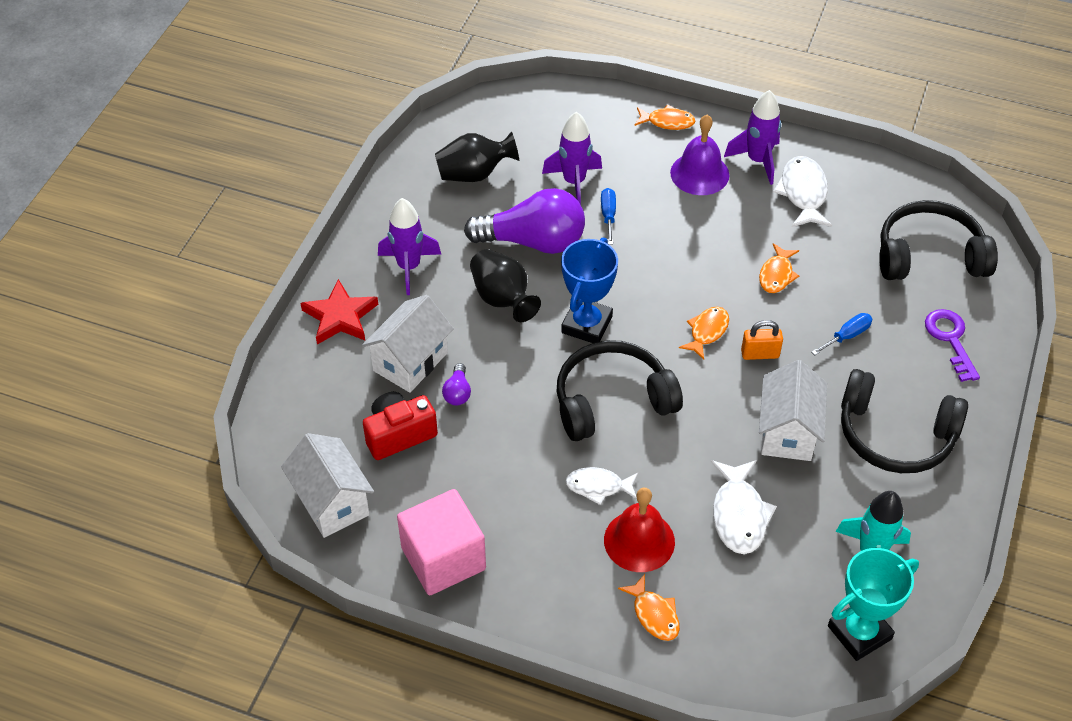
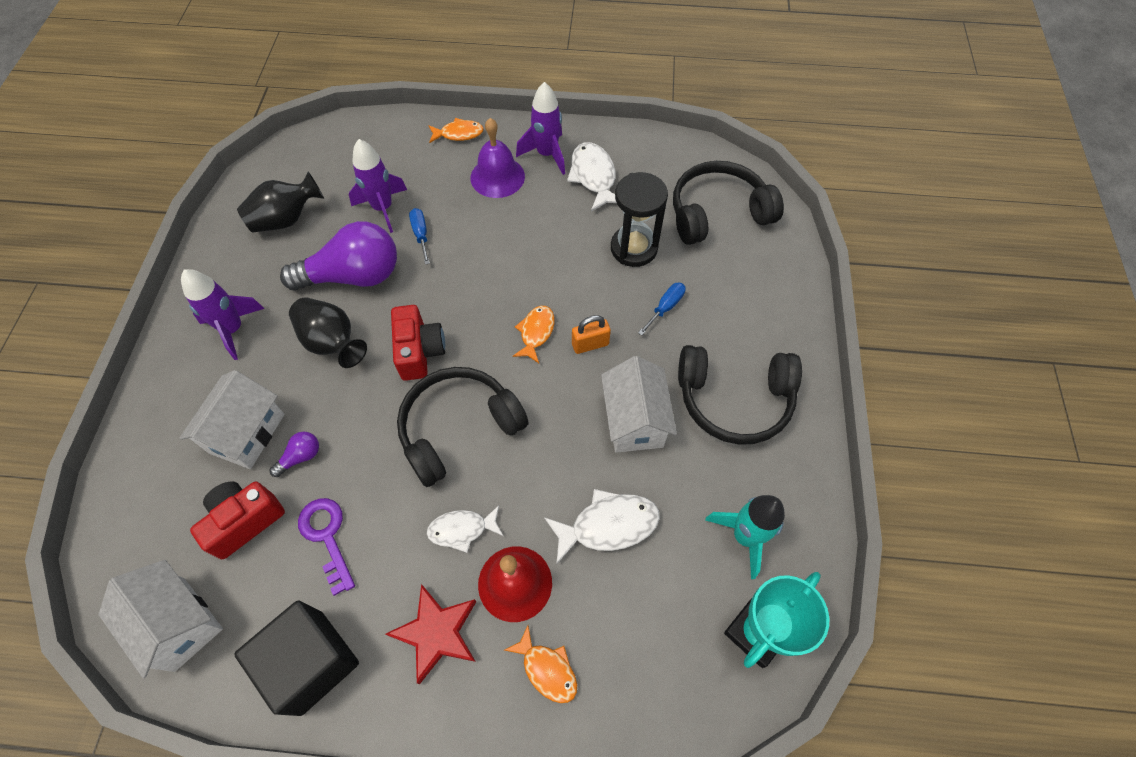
camera: 15 degrees left, 10 degrees up
(340, 317) = (168, 399): red star -> red star (436, 633)
(443, 558) = (311, 662): pink cube -> black cube
(457, 392) = (300, 457): purple light bulb -> purple light bulb turned 120 degrees counterclockwise
(587, 325) = (419, 351): blue trophy -> red camera
(739, 514) = (608, 525): white fish -> white fish turned 90 degrees counterclockwise
(776, 275) = (588, 260): orange fish -> none
(828, 272) = (634, 248): none -> black hourglass
(950, 339) = (757, 290): purple key -> purple key (327, 537)

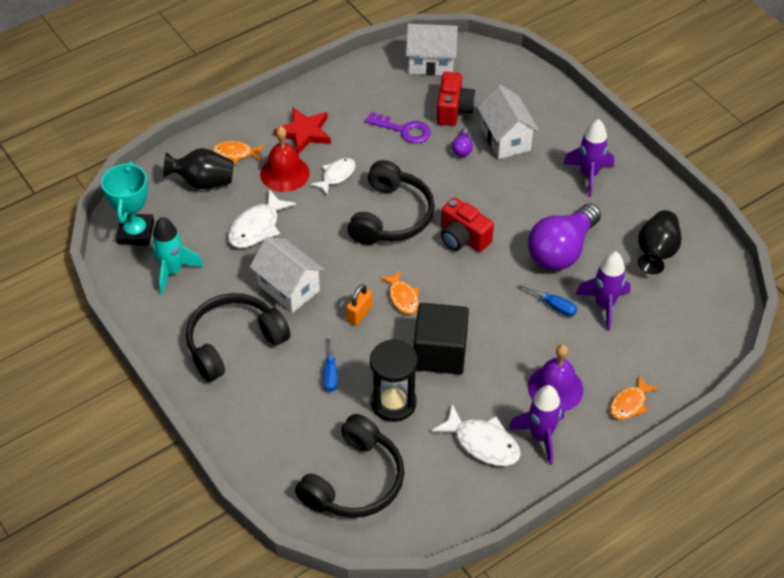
camera: 140 degrees right, 10 degrees down
(311, 662) = (352, 89): black cube -> black cube (440, 353)
(332, 342) = (521, 207): black vase -> black vase (203, 182)

